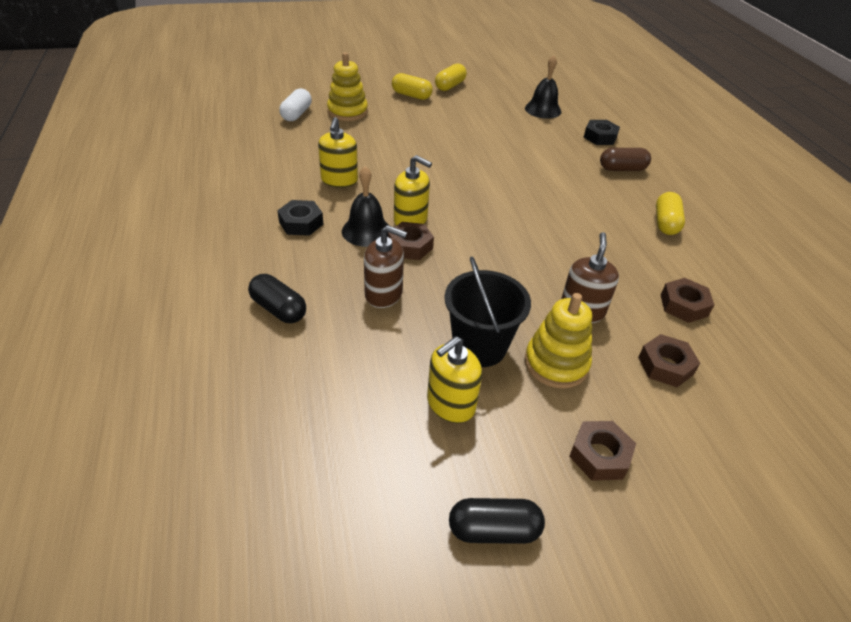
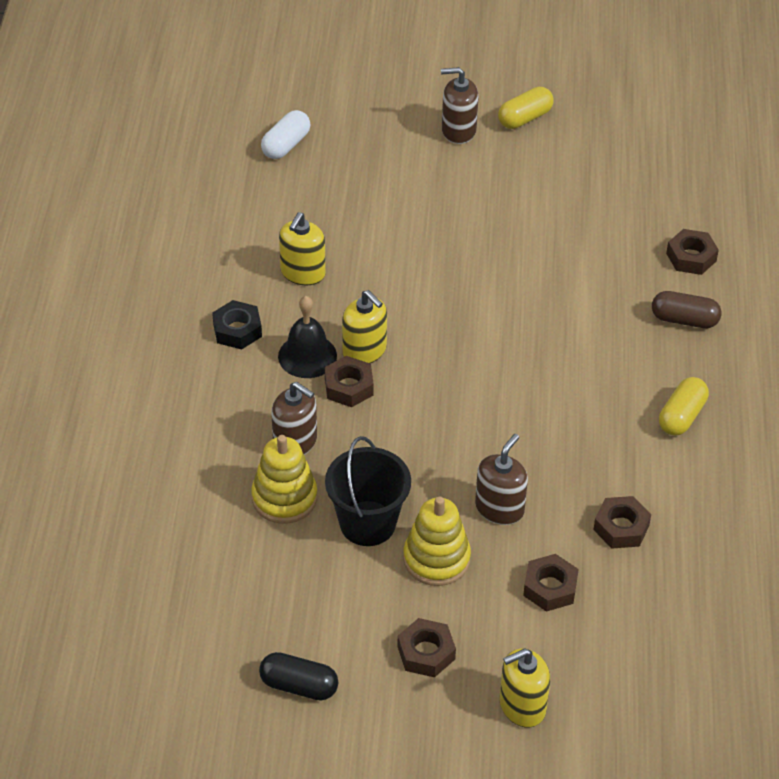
camera: 20 degrees right, 5 degrees up
(278, 309) = (182, 437): black capsule -> none
(347, 112) = (355, 151): yellow stacking toy -> yellow stacking toy (284, 498)
(411, 95) = (458, 130): yellow capsule -> brown soap dispenser
(450, 404) = (311, 574): yellow soap dispenser -> yellow soap dispenser (522, 706)
(543, 110) = (639, 189): black bell -> none
(600, 137) = (691, 257): black nut -> brown nut

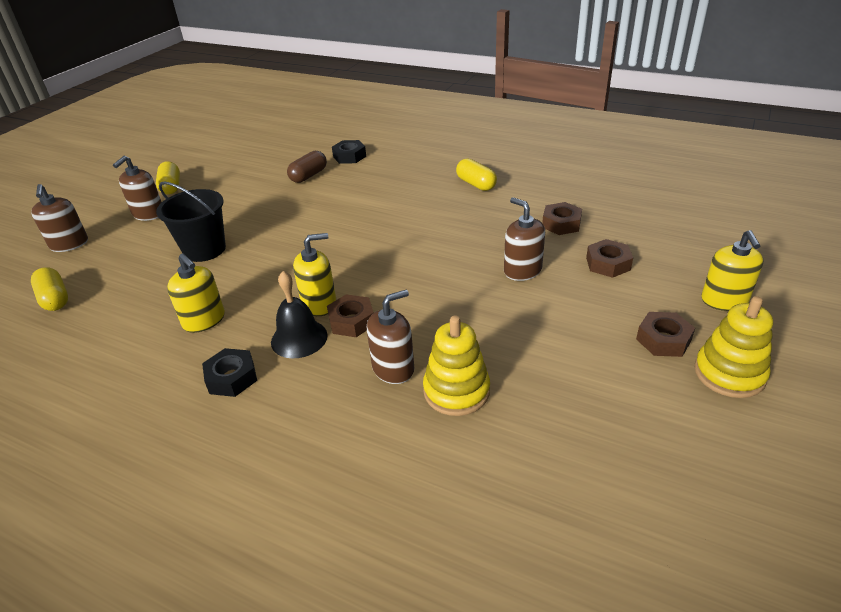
camera: 65 degrees left, 10 degrees down
(286, 145) = (55, 299): white capsule -> yellow capsule
(299, 686) = (695, 433): black capsule -> none
(367, 523) = (509, 343): black bucket -> black bucket (204, 250)
(373, 100) = (69, 244): none -> brown soap dispenser
(436, 559) = (562, 312): yellow stacking toy -> yellow stacking toy (729, 374)
(684, 320) = (397, 168): brown capsule -> brown capsule (309, 176)
(691, 257) = (349, 156): brown nut -> black nut

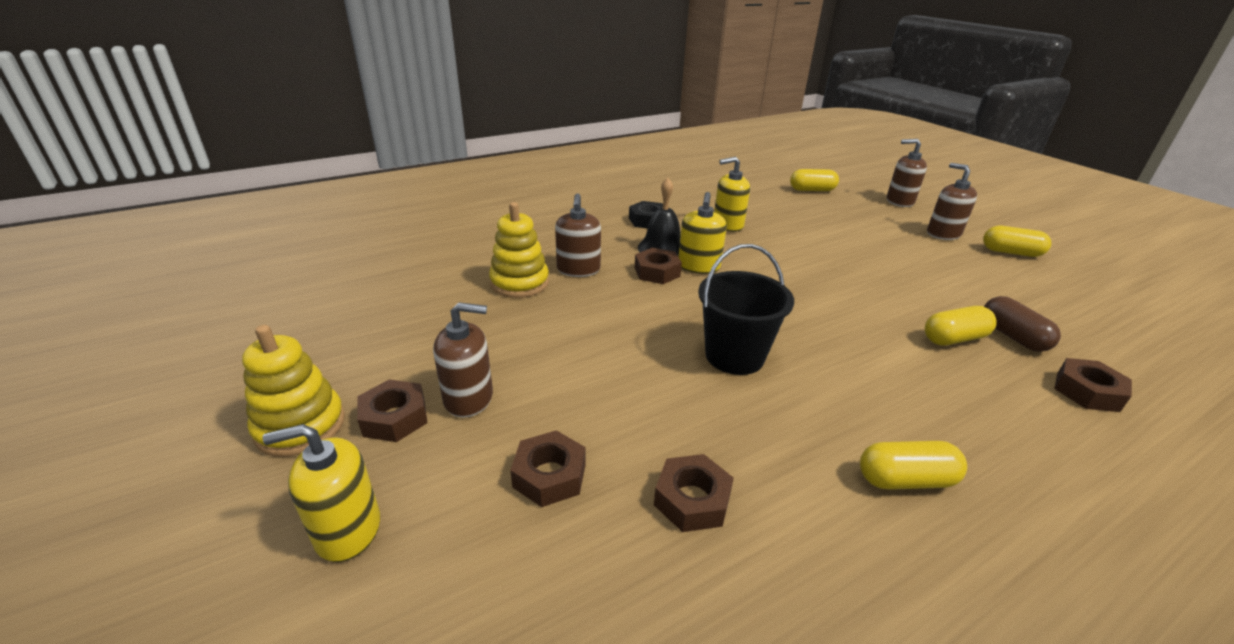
camera: 120 degrees right, 5 degrees down
(204, 250) = (845, 243): black bucket -> black bucket (734, 356)
(330, 190) = (954, 338): none -> yellow capsule
(349, 156) = (1087, 392): black nut -> brown nut
(522, 270) = (621, 393): brown soap dispenser -> brown soap dispenser (469, 398)
(724, 300) = (347, 530): yellow soap dispenser -> yellow soap dispenser turned 45 degrees counterclockwise

